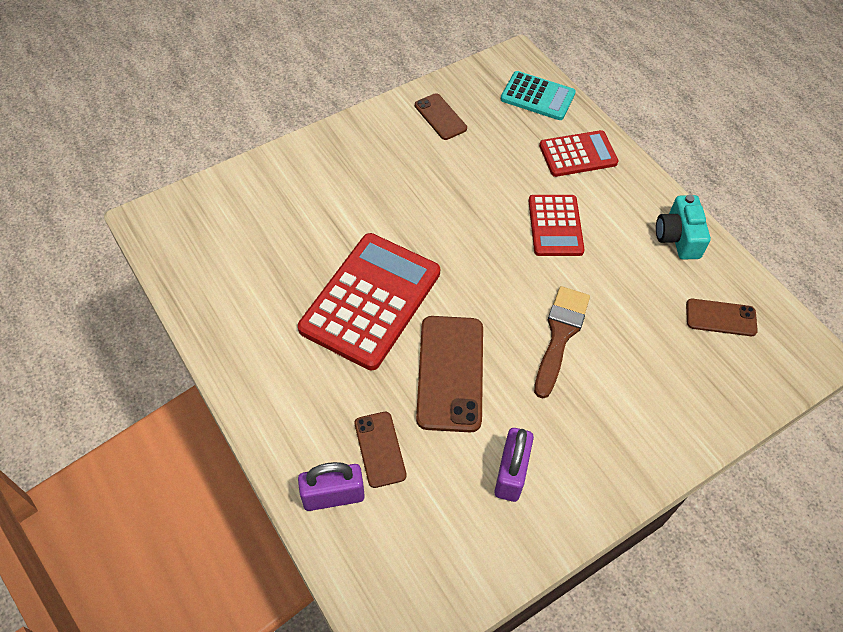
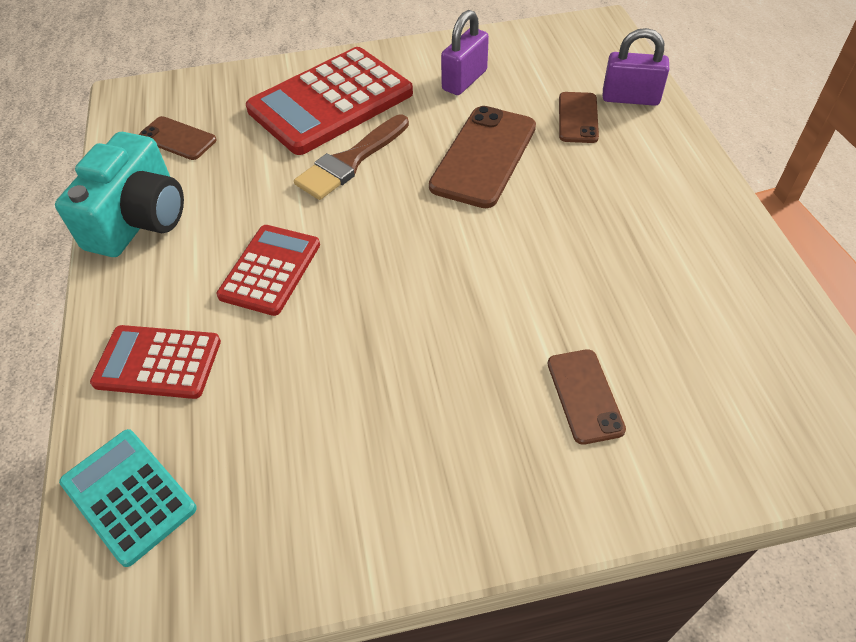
camera: 155 degrees left, 5 degrees down
(371, 301) = (547, 242): red calculator -> red calculator (330, 102)
(440, 117) = (322, 504): brown phone -> brown phone (584, 396)
(678, 237) = (139, 219): turquoise camera -> turquoise camera, size x1.51

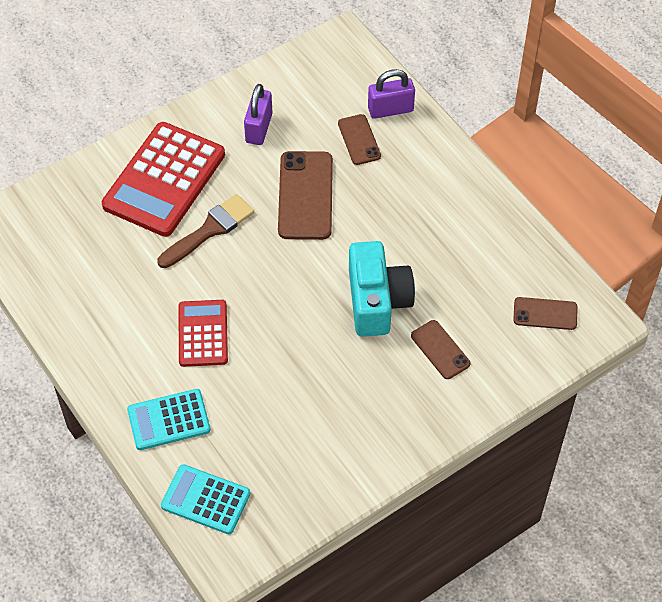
camera: 25 degrees left, 5 degrees up
(139, 219) = (82, 327): turquoise camera -> turquoise camera (377, 301)
(158, 362) = (169, 420): red calculator -> turquoise calculator
(177, 139) = (63, 251): brown phone -> brown phone (545, 314)
(350, 161) = (210, 230): brown brush -> brown brush turned 150 degrees counterclockwise

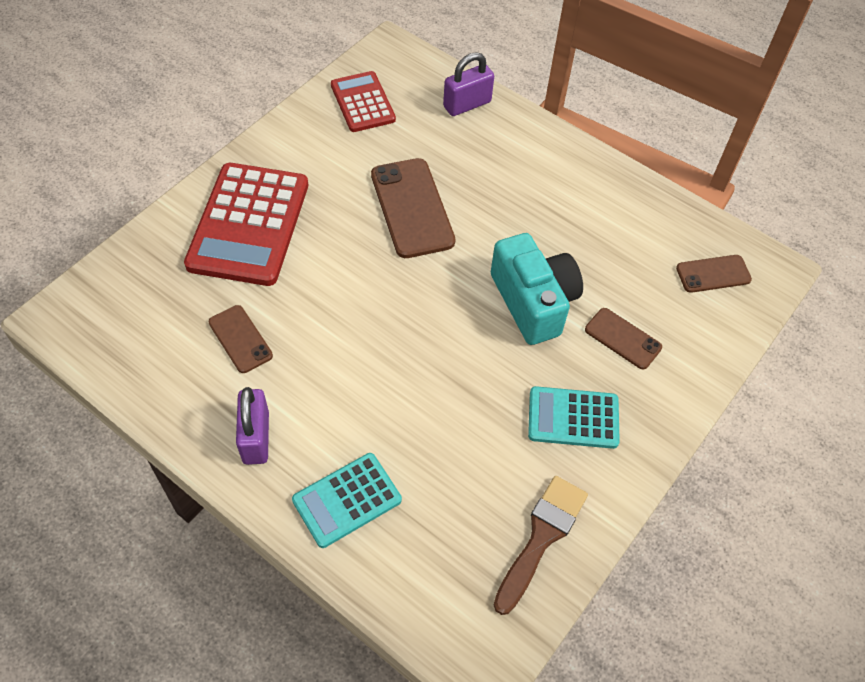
camera: 20 degrees left, 0 degrees up
(203, 334) = (352, 385): red calculator -> red calculator (362, 102)
(206, 499) = (427, 589): turquoise calculator -> turquoise calculator (573, 418)
(210, 230) = (319, 267): brown brush -> brown brush (541, 537)
(259, 128) = (335, 149): purple padlock -> purple padlock (256, 437)
(359, 140) = (446, 140): brown phone -> brown phone (240, 339)

